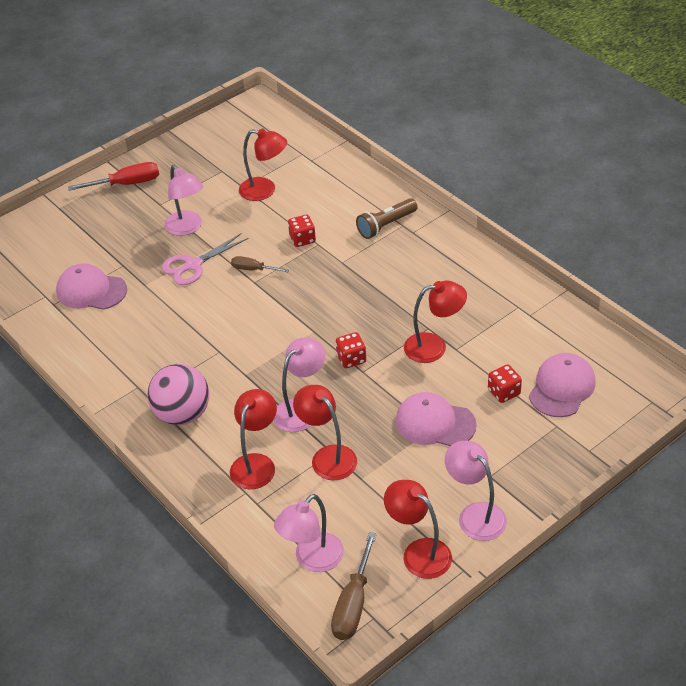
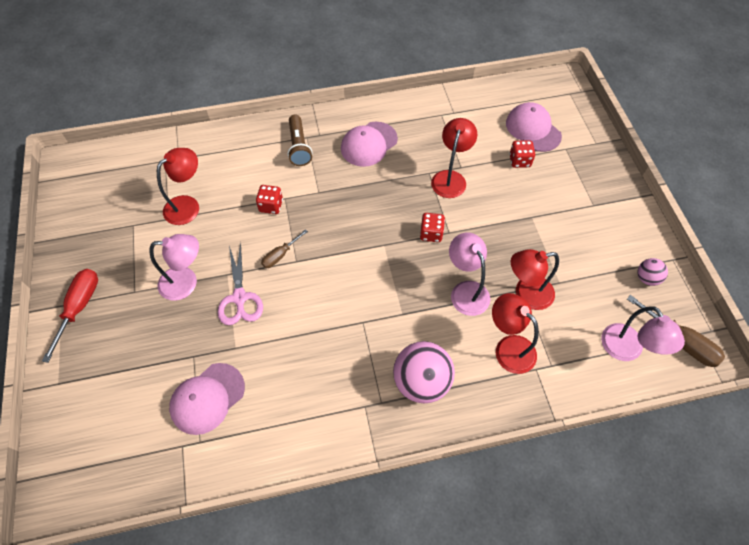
camera: 65 degrees left, 15 degrees up
(419, 552) = (647, 278): red lamp -> pink ball
(435, 423) = (527, 212): pink cap -> pink cap (369, 144)
(475, 514) = (625, 229): pink lamp -> none

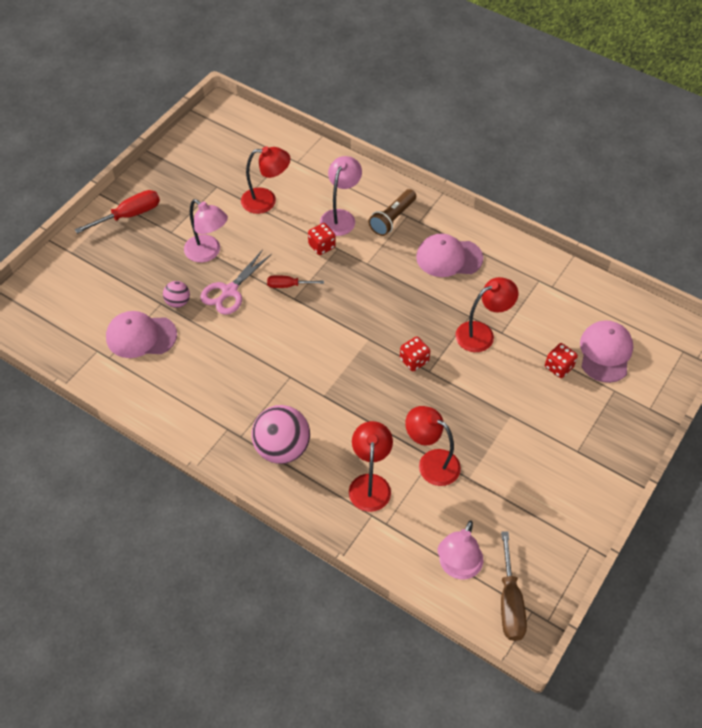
camera: 45 degrees right, 5 degrees down
(280, 255) = (288, 285): brown screwdriver -> red screwdriver
(466, 291) = (388, 420): pink lamp -> pink lamp (340, 217)
(647, 278) = (546, 539): pink ball -> pink ball (178, 302)

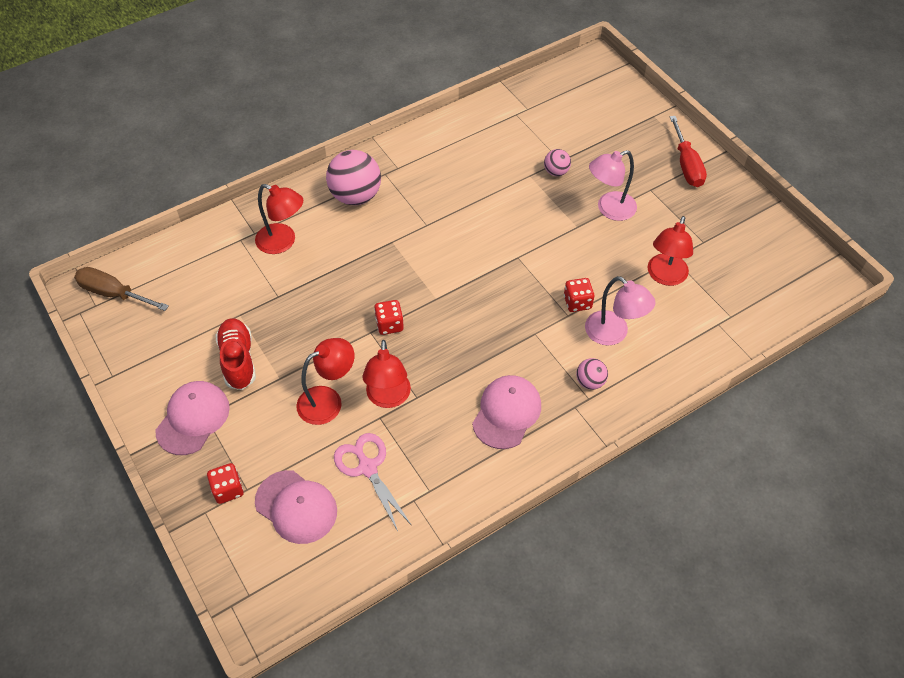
camera: 115 degrees right, 0 degrees up
(141, 336) = (528, 138): pink cap -> pink cap (193, 419)
(229, 291) = (551, 211): pink scissors -> pink scissors (367, 467)
(288, 285) = (536, 258): red screwdriver -> none
(392, 219) = (590, 382): brown flashlight -> pink ball
(431, 463) = (273, 293): red lamp -> red lamp (328, 400)
(457, 568) = (168, 271): pink lamp -> none
(513, 454) = (238, 360): none -> red shoe
(559, 367) = (306, 450): red dice -> red dice (228, 489)

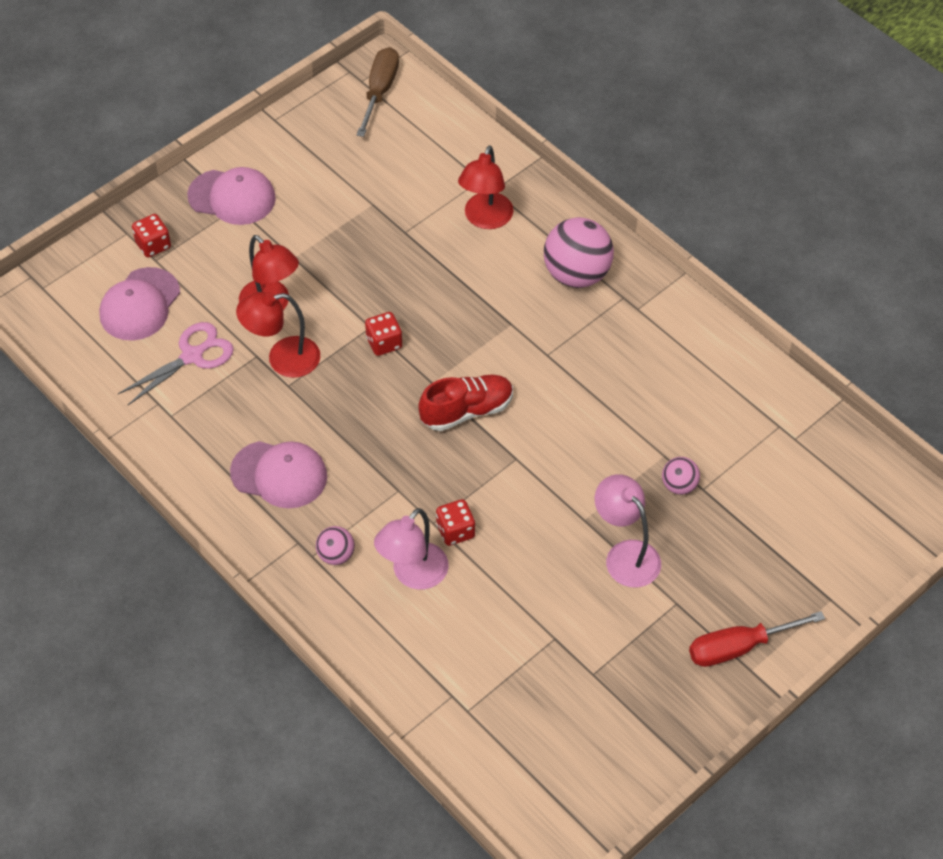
camera: 80 degrees right, 0 degrees up
(238, 360) = (311, 217): red shoe -> red shoe (467, 411)
(665, 276) = (519, 629): red lamp -> none

